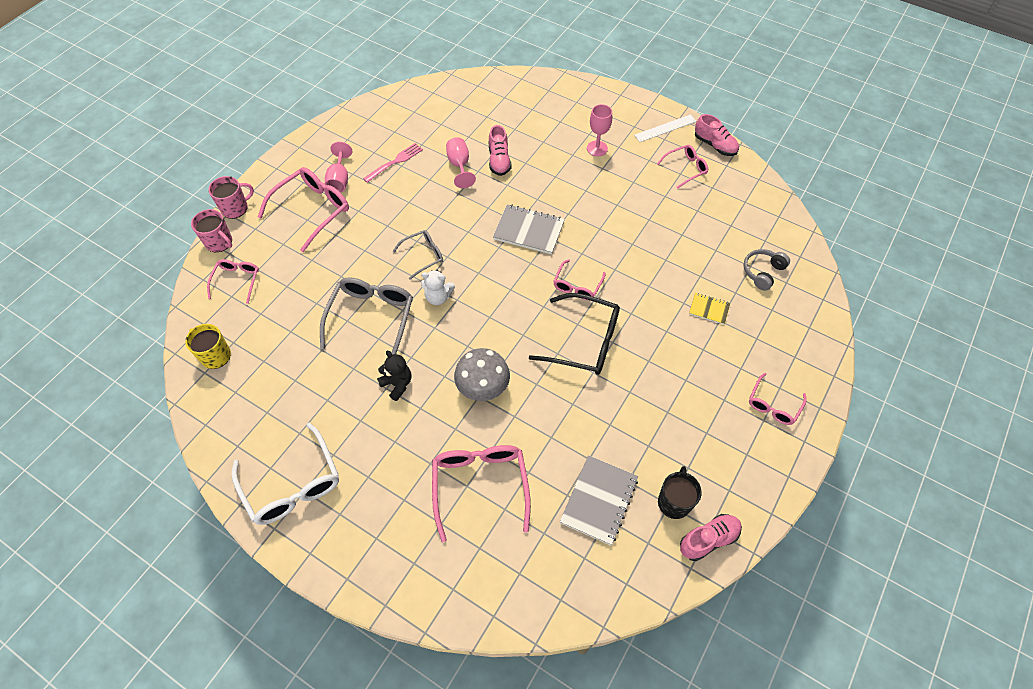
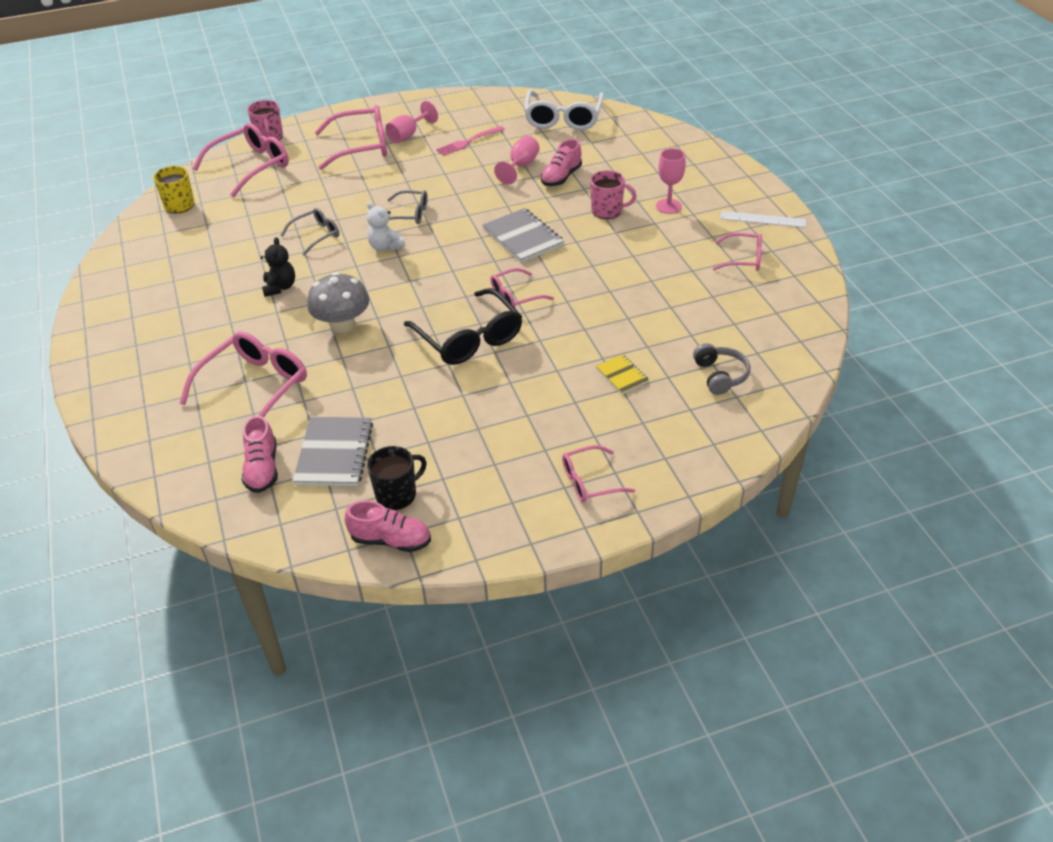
camera: 40 degrees right, 15 degrees down
(235, 208) = (307, 121): pink mug -> pink mug (607, 211)
(237, 281) = (251, 166): pink glasses -> pink glasses, size x1.75
(292, 484) = (129, 309): white glasses -> white glasses (563, 118)
(371, 318) = (316, 235): grey glasses -> grey glasses, size x0.57
(395, 162) = (468, 142): pink fork -> pink fork turned 150 degrees clockwise
(599, 500) = (334, 453): grey notebook -> grey notebook turned 60 degrees counterclockwise
(714, 145) = (802, 254): pink shoe -> pink shoe (262, 469)
(763, 272) = (720, 375): grey headphones -> grey headphones turned 90 degrees clockwise

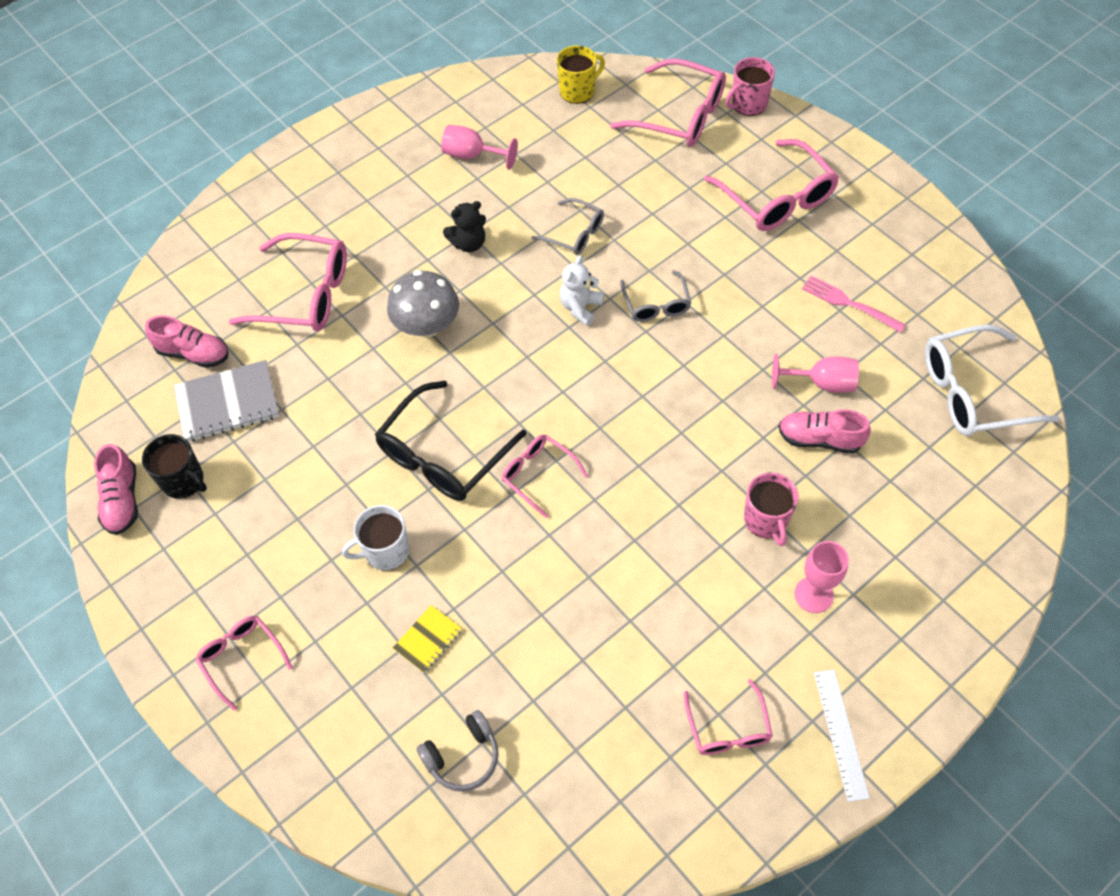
camera: 70 degrees right, 15 degrees up
(262, 469) = (193, 353): pink shoe -> pink shoe turned 135 degrees counterclockwise
(408, 135) = (828, 234): pink goblet -> pink goblet (472, 155)
(523, 237) = (660, 441): grey notebook -> none
(536, 384) = (385, 551): none -> white mug

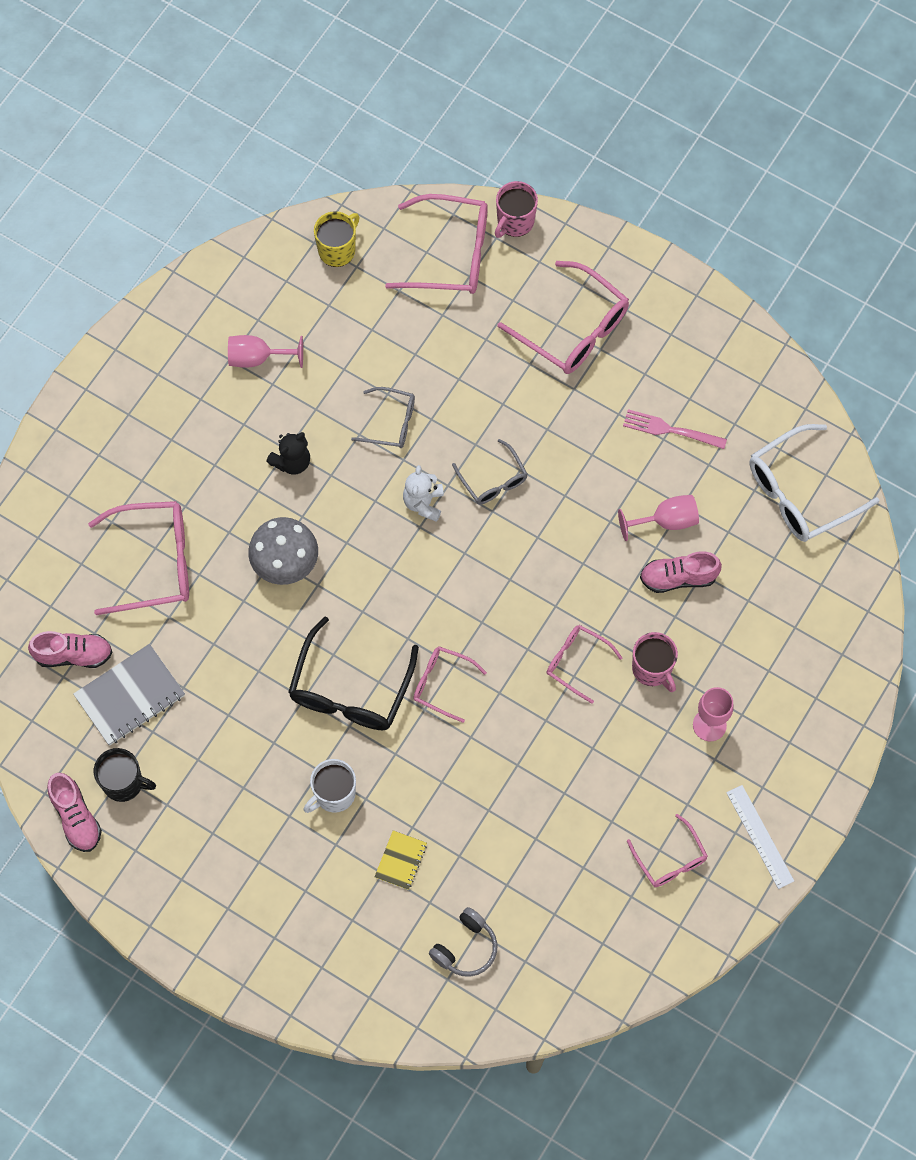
camera: 20 degrees left, 10 degrees up
(241, 658) = (248, 924): pink glasses -> pink glasses (576, 662)

